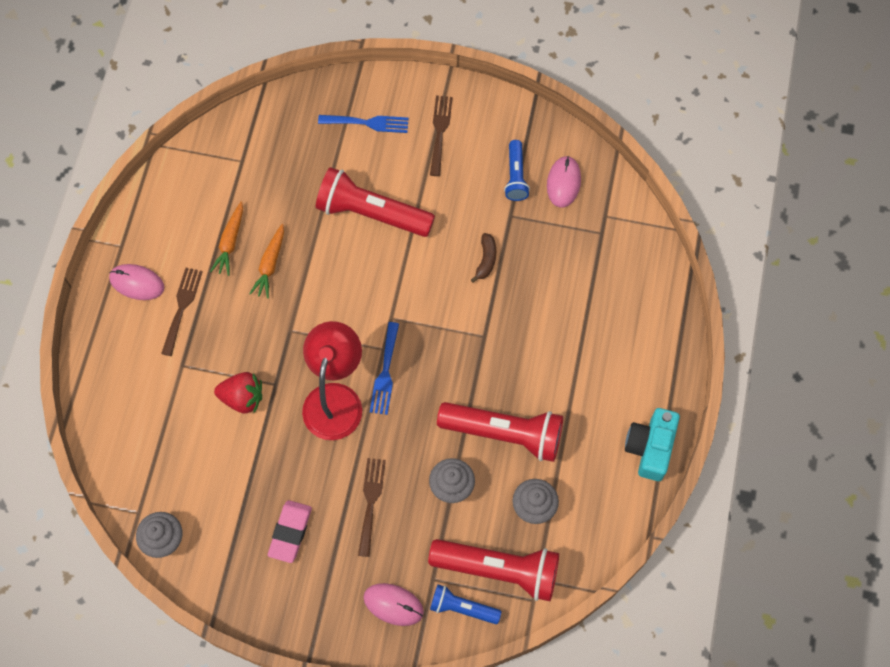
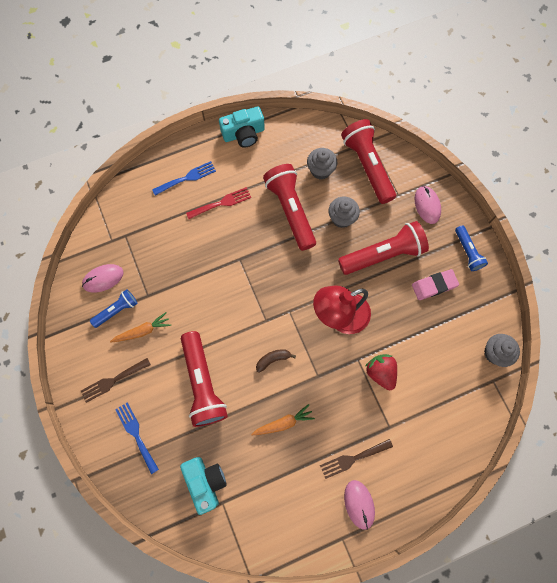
camera: 125 degrees left, 5 degrees up
(230, 242) = (286, 462): orange carrot -> orange carrot (143, 331)
(273, 158) = (205, 481): none -> turquoise camera
(371, 501) = (383, 254): brown fork -> red flashlight
(385, 373) = (303, 299): blue fork -> blue fork (187, 178)
(462, 607) = (401, 171): blue flashlight -> blue flashlight (467, 252)
(486, 260) = (188, 290): brown banana -> brown banana (273, 359)
(570, 361) = (222, 203): none -> red fork

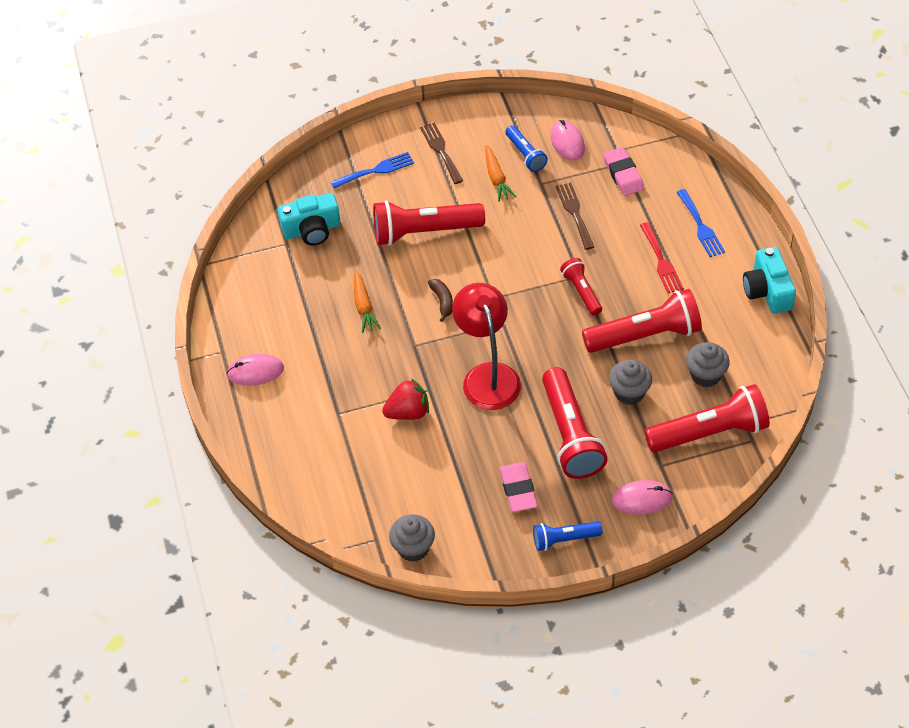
camera: 100 degrees right, 20 degrees down
(137, 234) = (623, 174): none -> pink eraser
(254, 256) = (581, 291): none -> red flashlight
(353, 459) = (308, 371): brown fork -> brown fork (574, 213)

